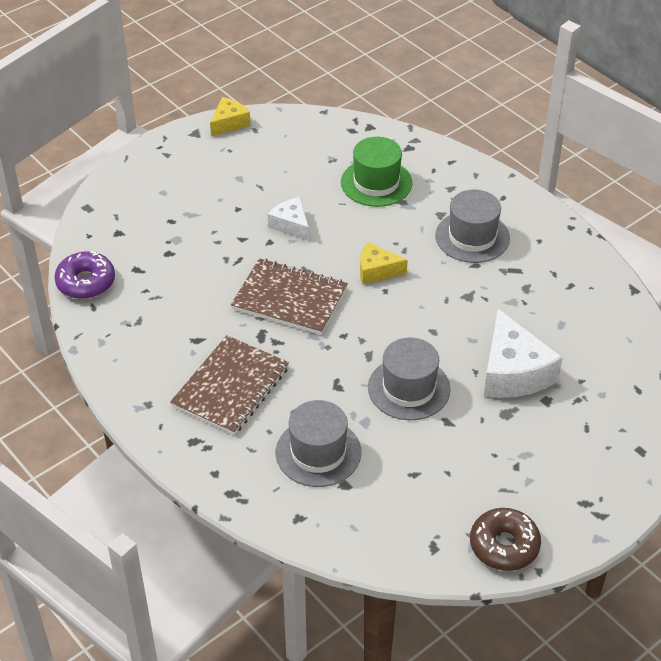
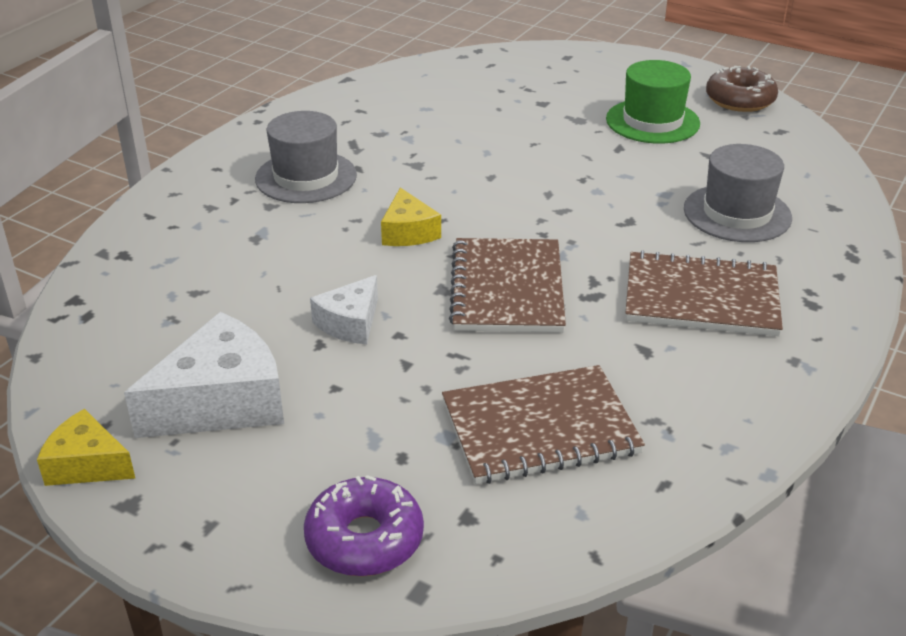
camera: 110 degrees left, 10 degrees down
(86, 282) = (616, 515): purple donut -> purple donut (364, 539)
(161, 275) = (540, 427): none -> brown notebook
(376, 183) = (218, 267): green hat -> green hat (652, 121)
(409, 388) = (592, 176): grey hat -> none
(513, 372) = (517, 123): white cheese -> white cheese (221, 402)

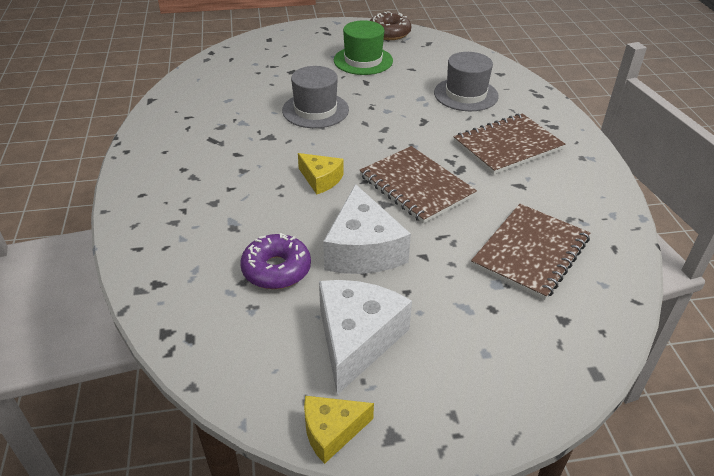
camera: 40 degrees left, 5 degrees up
(306, 177) = (212, 174): grey hat -> grey hat (315, 110)
(350, 323) = (363, 249): white cheese -> white cheese, size x1.75
(364, 539) = (536, 365): purple donut -> purple donut (276, 269)

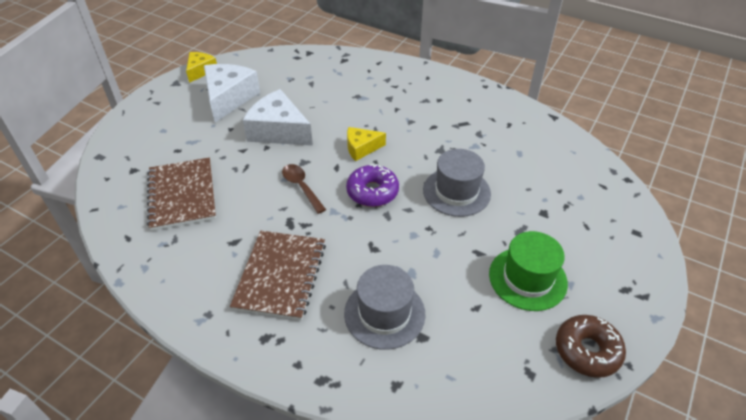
camera: 130 degrees right, 5 degrees up
(276, 269) = (305, 96): purple donut -> purple donut (372, 192)
(356, 339) = (229, 98): white cheese -> white cheese turned 135 degrees counterclockwise
(416, 186) = (301, 187): brown notebook -> brown spoon

